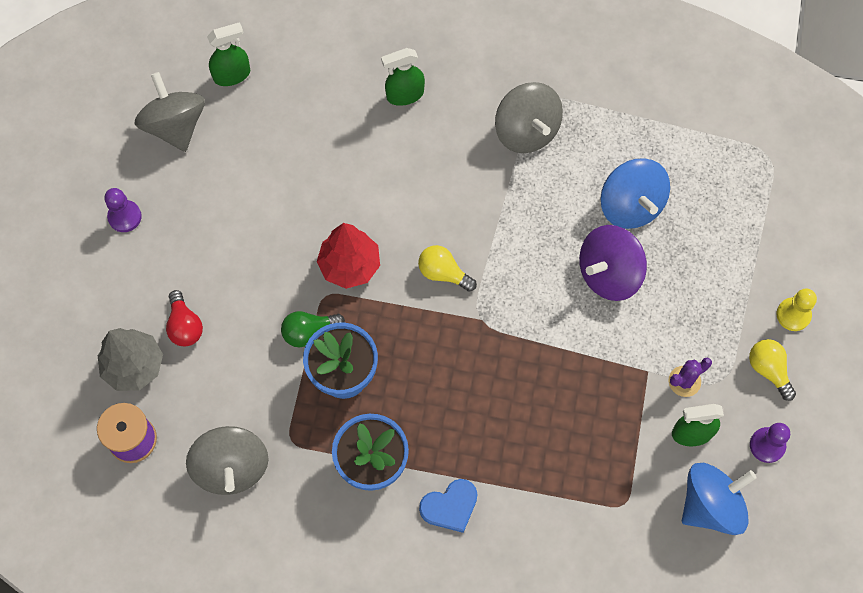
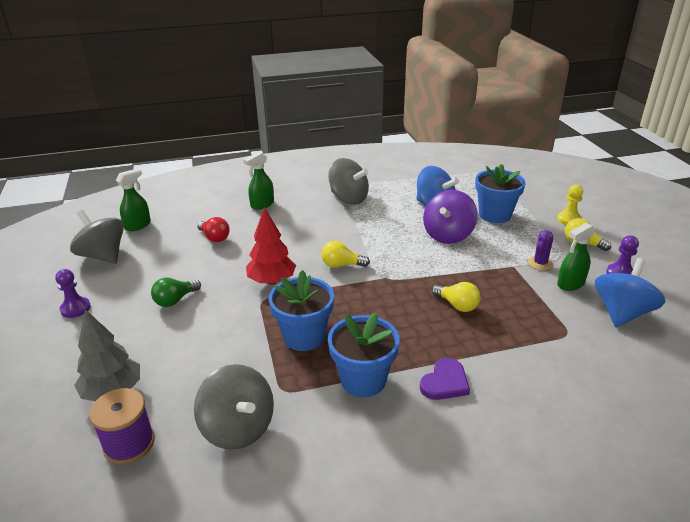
camera: 25 degrees left, 35 degrees down
(185, 326) = (152, 352): red light bulb -> red light bulb (214, 238)
(309, 332) = (261, 322): green light bulb -> green light bulb (175, 300)
(450, 506) = (445, 382): blue heart -> purple heart
(534, 405) = (457, 305): none -> yellow light bulb
(700, 259) = (495, 215): none -> blue flower pot

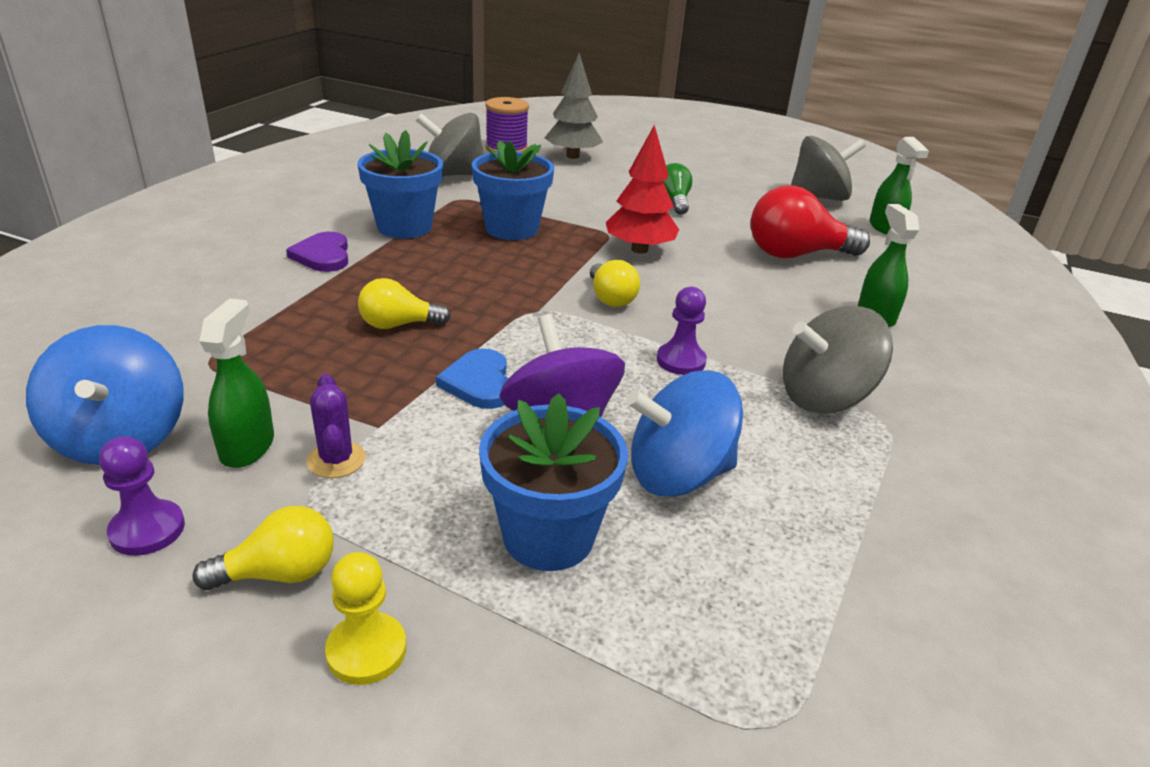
camera: 125 degrees right, 0 degrees up
(75, 308) = (720, 169): purple pawn -> purple pawn (681, 361)
(214, 238) = (796, 254): red light bulb -> red light bulb, size x1.74
(341, 265) = (610, 298): yellow light bulb -> yellow light bulb turned 120 degrees clockwise
(456, 262) = (479, 382): none -> blue heart

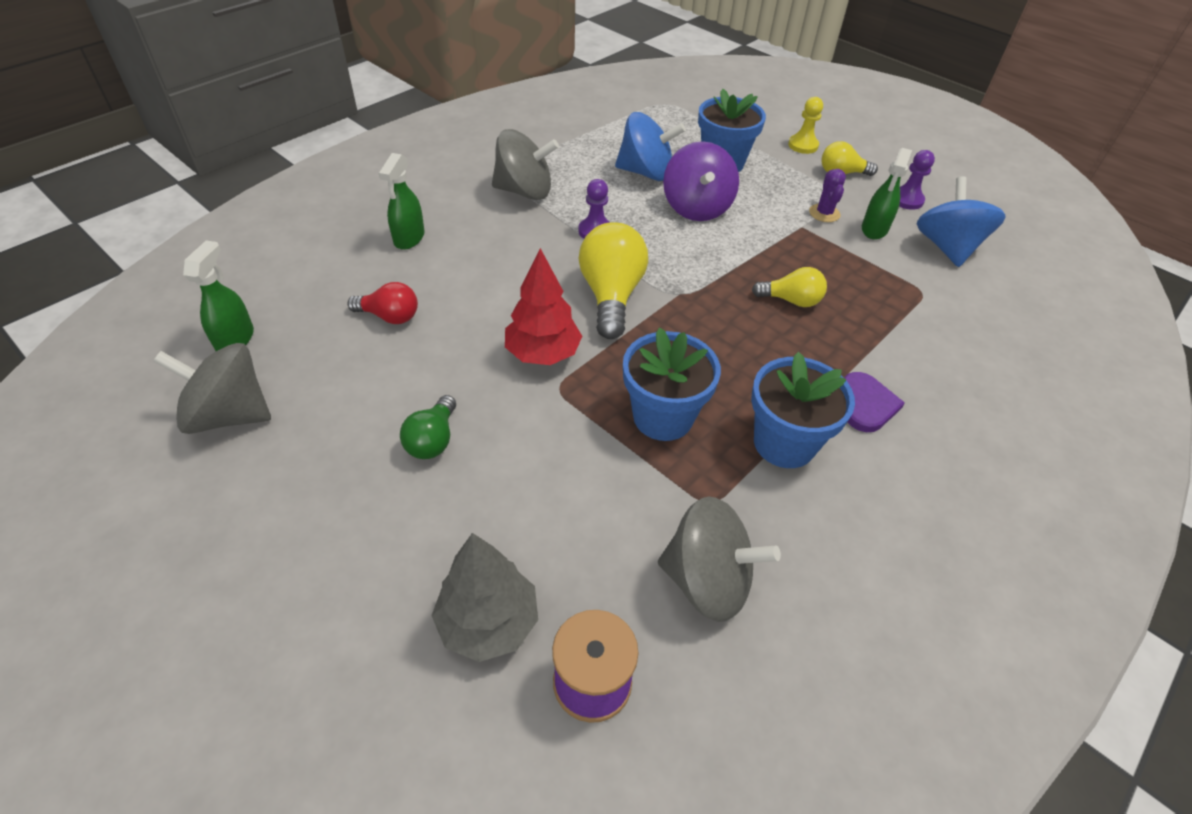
camera: 160 degrees left, 15 degrees up
(479, 382) = (738, 242): blue heart -> none
(610, 298) = (611, 296): yellow light bulb -> yellow light bulb, size x1.74
(796, 254) = (390, 316): red light bulb -> red light bulb, size x0.58

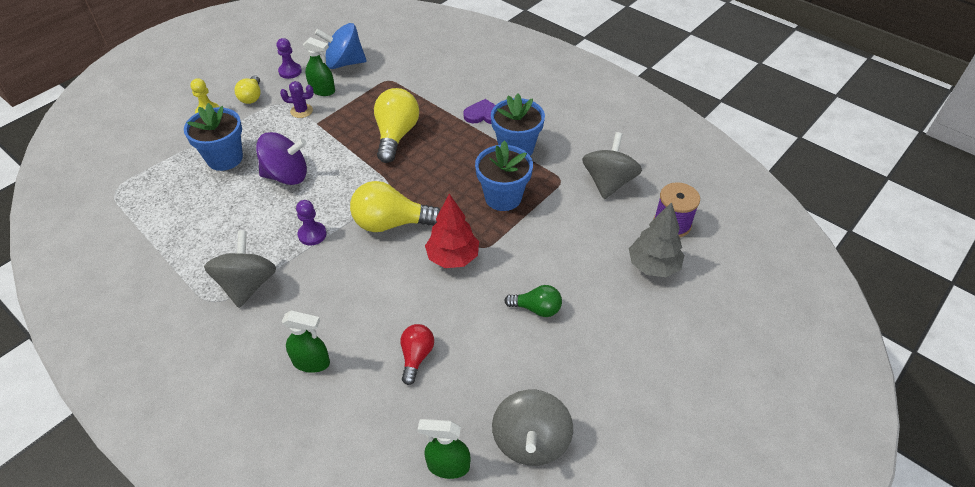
camera: 90 degrees left, 0 degrees up
(646, 173) = (231, 204): blue spinning top -> none
(791, 300) = (396, 135): yellow light bulb -> yellow light bulb, size x1.74

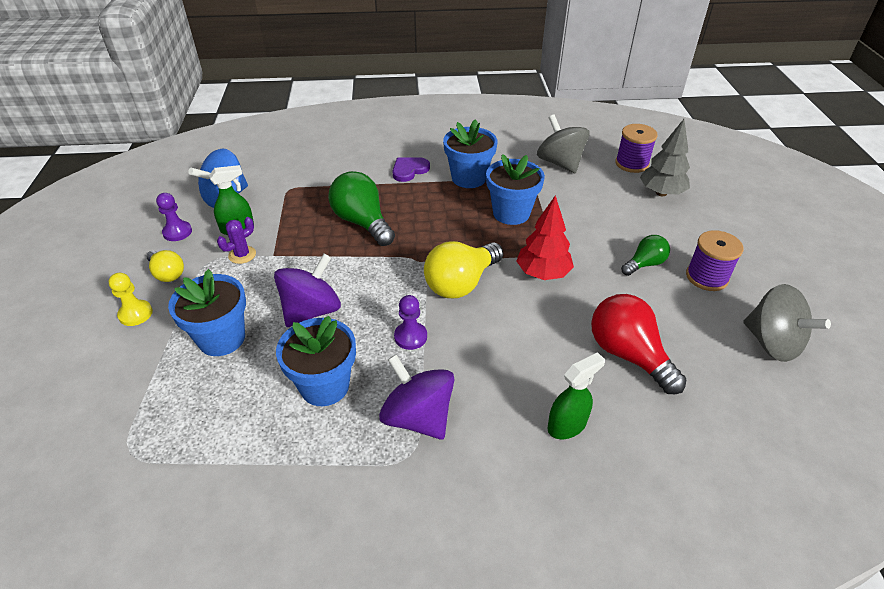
camera: 45 degrees left, 5 degrees down
(232, 227) = (324, 386): none -> blue flower pot
(247, 285) = (418, 417): grey spinning top -> purple spinning top
(396, 135) = (362, 222): yellow light bulb -> green light bulb
(416, 357) = (628, 355): red light bulb -> red light bulb, size x1.74
(448, 465) = (760, 402): green spray bottle -> none
(568, 356) = (707, 277): none -> purple spool

